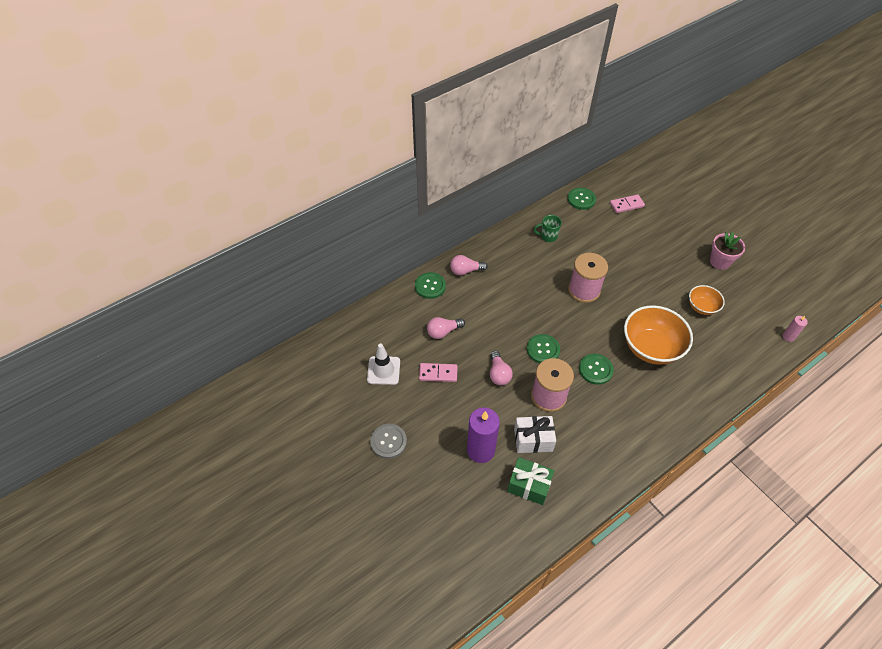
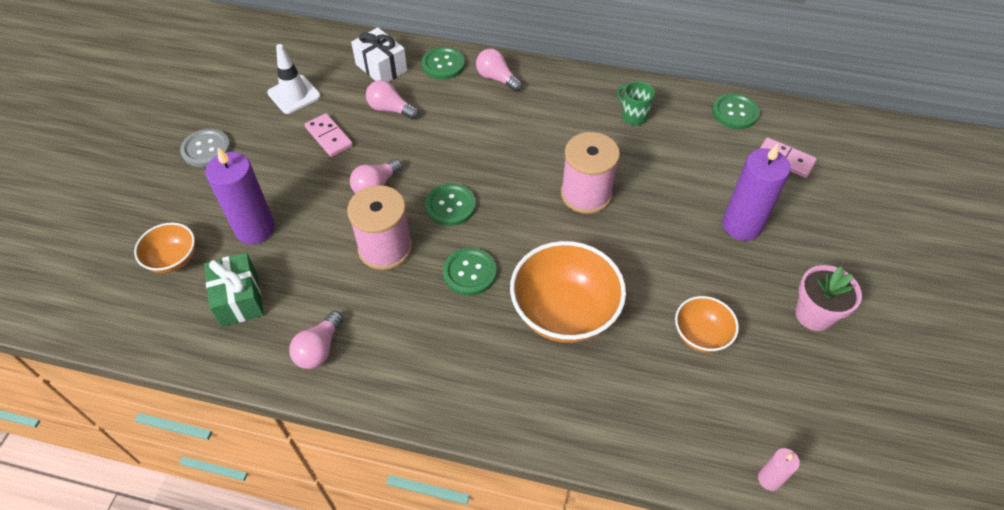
camera: 50 degrees right, 0 degrees up
(469, 505) = (173, 259): none -> orange bowl
(533, 439) = (308, 268): white gift -> white gift (381, 67)
(594, 465) = (319, 349): none -> pink light bulb
(652, 248) = (741, 225): none -> purple candle

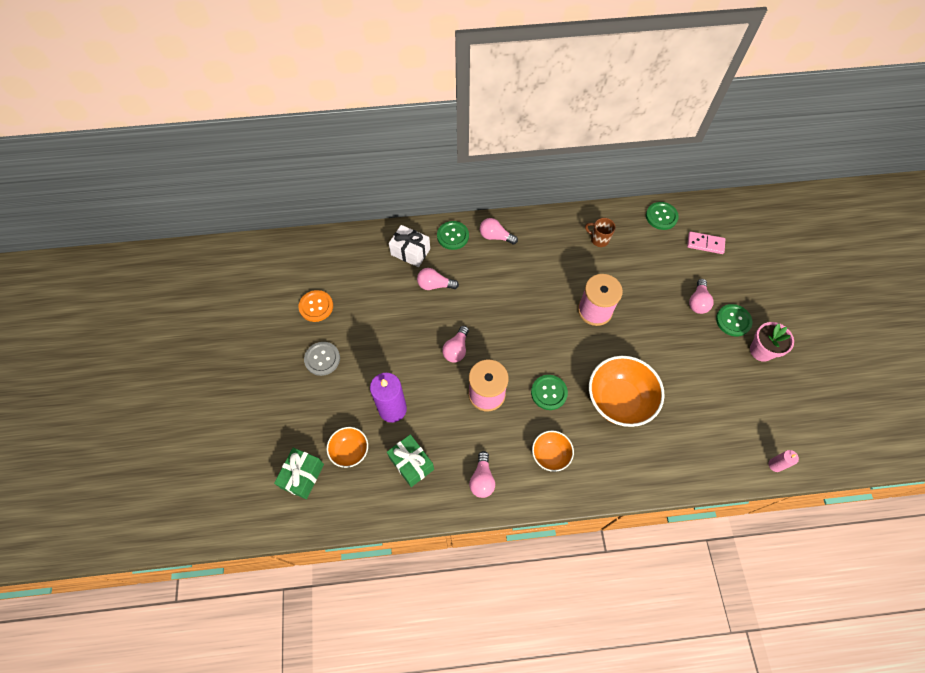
camera: 20 degrees left, 10 degrees up
(99, 269) = (302, 476): none -> green gift
(235, 93) = (316, 306): none -> orange button
(294, 94) = (360, 294): white traffic cone -> none
(329, 137) = (404, 321): pink domino -> none
(450, 206) = (513, 348): green button -> green button (733, 321)
(633, 116) = (599, 239): green mug -> brown mug
(701, 335) = (704, 387): orange bowl -> orange bowl (550, 455)
(741, 225) = (698, 302): purple candle -> pink light bulb

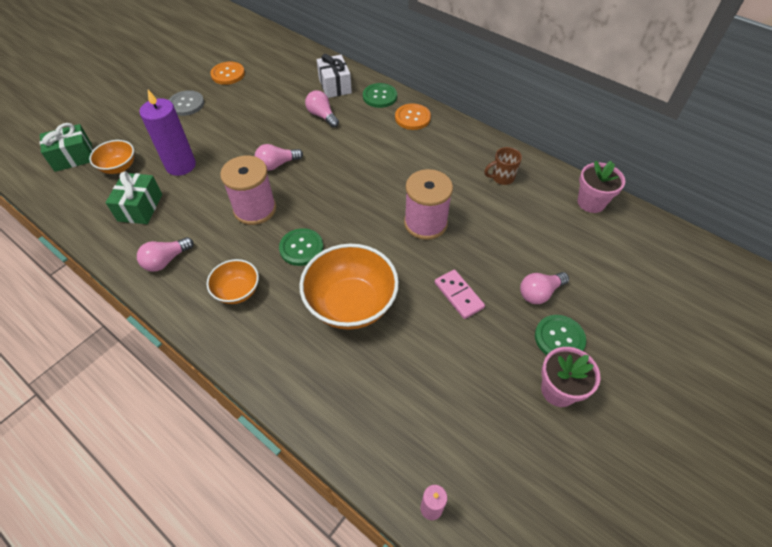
camera: 45 degrees right, 10 degrees down
(495, 236) = (412, 118): pink light bulb -> orange button
(599, 239) = (502, 178): brown mug -> brown mug turned 90 degrees counterclockwise
(661, 216) = (591, 202): green button -> pink flower pot
(705, 244) = (612, 254): pink domino -> pink domino (458, 295)

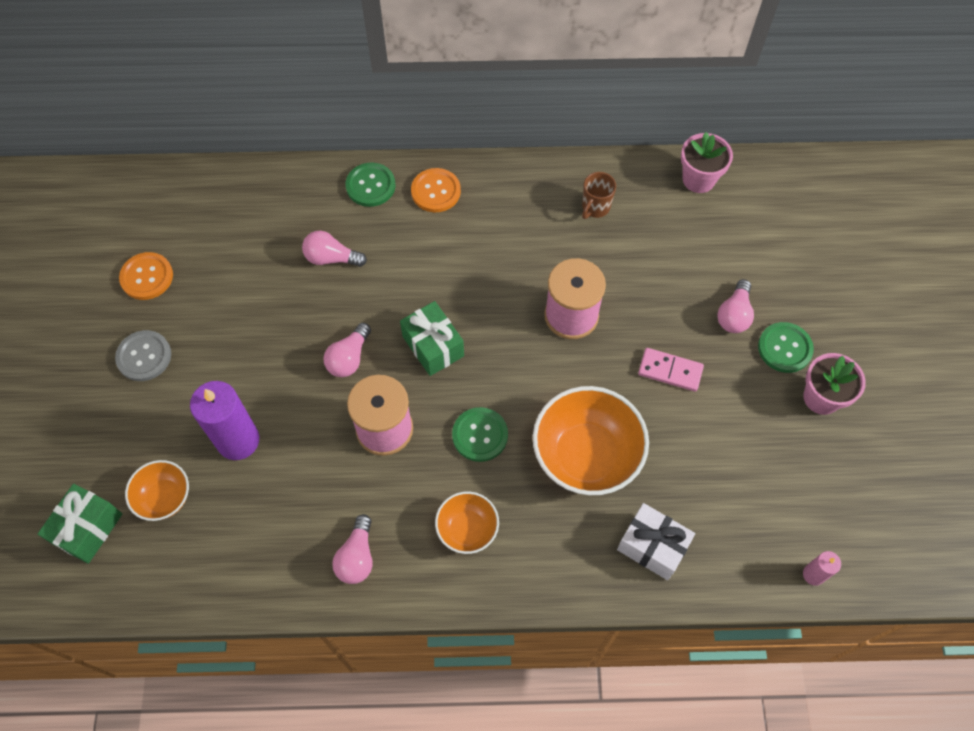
camera: 40 degrees left, 10 degrees up
(140, 207) = (254, 524): green gift -> green gift (433, 346)
(335, 86) = (302, 205): white gift -> white gift (652, 546)

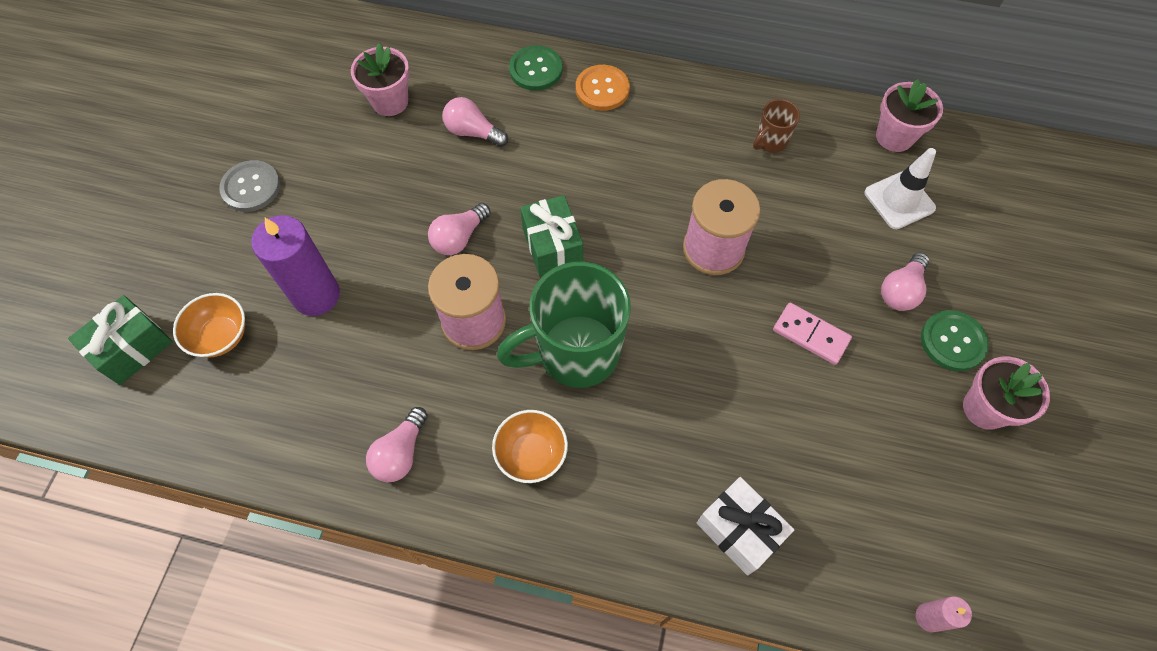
camera: 15 degrees right, 0 degrees up
(147, 277) = (281, 110): orange button -> none
(246, 246) = (390, 101): none -> pink flower pot
(480, 435) = (575, 353): green button -> green mug
(586, 455) = (689, 406): orange bowl -> none
(715, 236) = (899, 200): none -> white traffic cone

